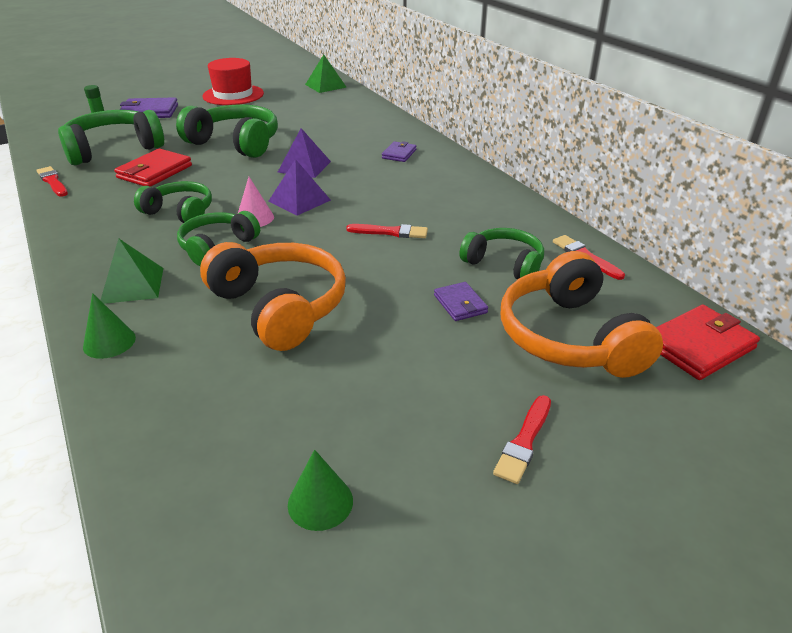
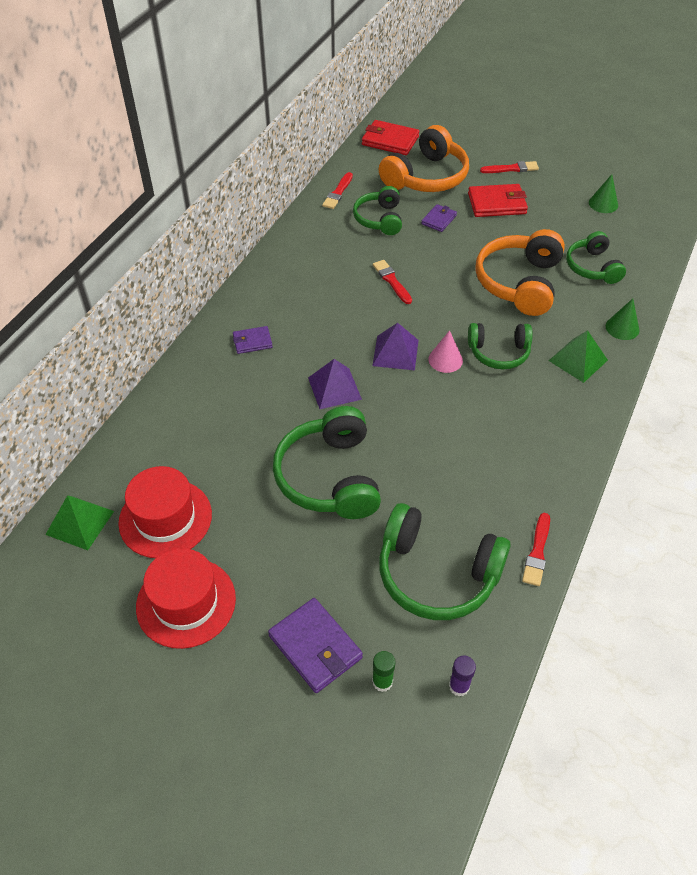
camera: 125 degrees left, 15 degrees up
(54, 133) = (459, 686): none -> purple glue stick
(155, 172) = (444, 488): red wallet -> red wallet (496, 204)
(180, 212) = (483, 409): green headphones -> green headphones (592, 267)
(292, 101) = (165, 518): none -> red hat

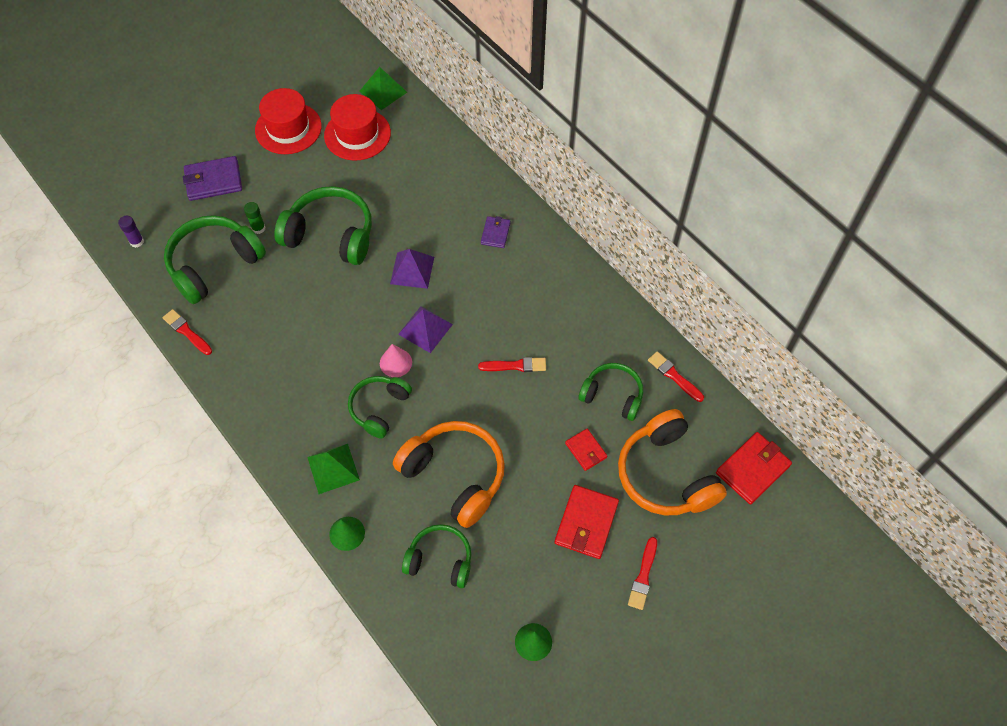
camera: 115 degrees right, 10 degrees up
(382, 682) = (168, 205): green glue stick -> green glue stick (258, 228)
(439, 220) = (586, 450): purple wallet -> red wallet

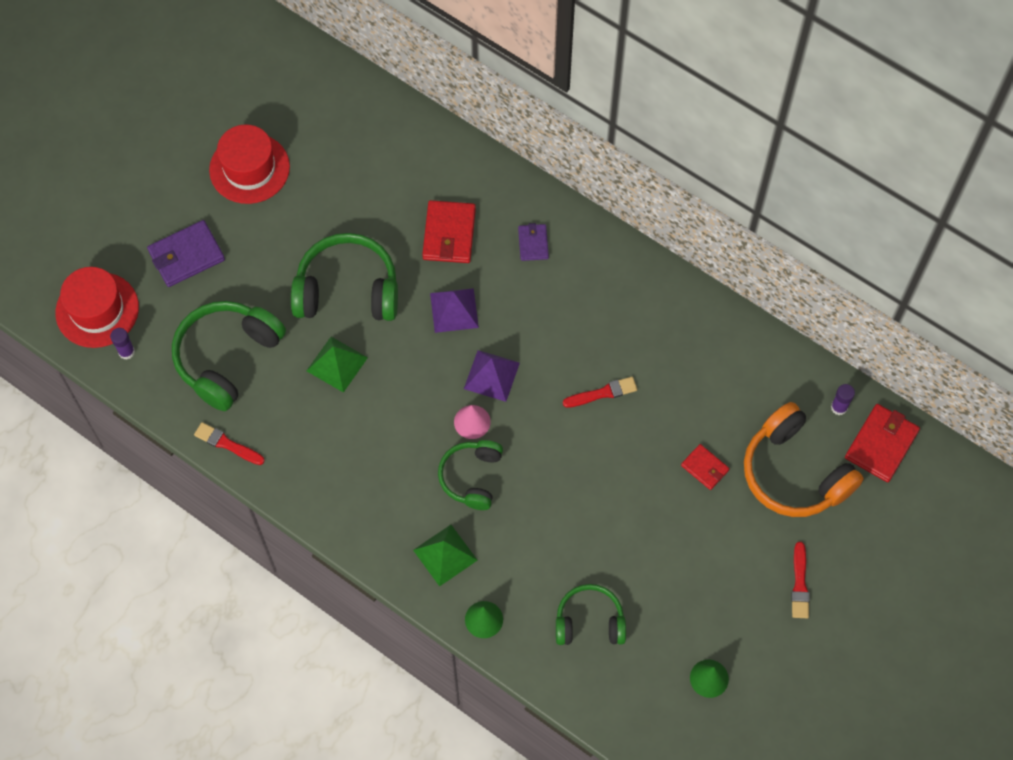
camera: 15 degrees left, 5 degrees up
(258, 228) = (261, 301): green glue stick -> none
(357, 134) = (334, 157): red hat -> red hat (97, 310)
(383, 91) = (345, 94): green pyramid -> green pyramid (337, 364)
(455, 475) = (576, 530): orange headphones -> none
(586, 523) = (727, 544): red wallet -> red wallet (449, 234)
(612, 395) = (715, 400): green headphones -> none
(674, 376) = (774, 362): red brush -> none
(722, 428) = (839, 407): none -> purple glue stick

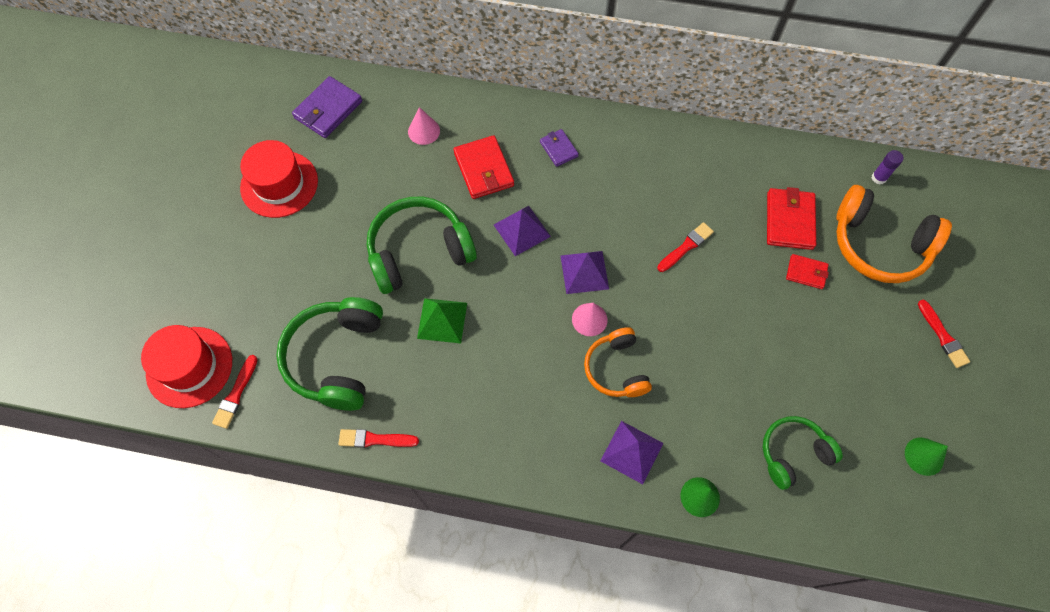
camera: 25 degrees left, 0 degrees up
(126, 352) = (236, 394): purple glue stick -> red brush
(186, 256) = (255, 282): purple wallet -> purple wallet (328, 110)
(411, 170) = (424, 131): none -> pink cone
(445, 555) = (631, 452): green pyramid -> purple pyramid
(471, 477) = (616, 369): green headphones -> orange headphones
(881, 444) = (929, 193): red wallet -> red wallet (789, 221)

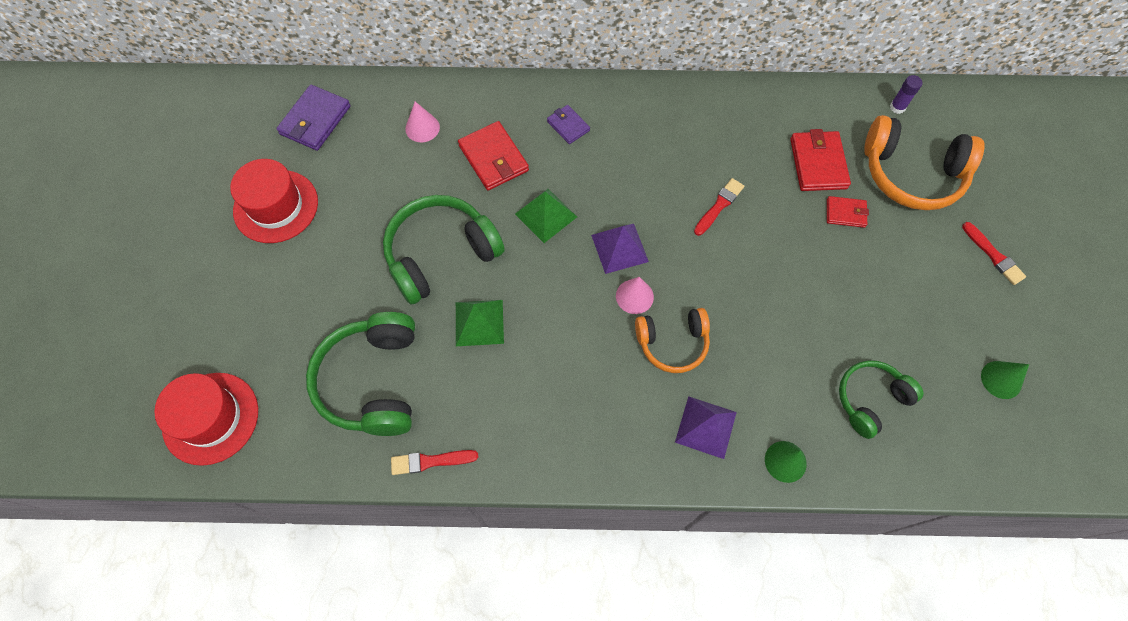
camera: 10 degrees left, 0 degrees up
(236, 394) = (268, 439): red brush -> none
(522, 230) = (546, 215): purple pyramid -> green pyramid
(616, 369) = (672, 343): orange headphones -> orange headphones turned 75 degrees counterclockwise

